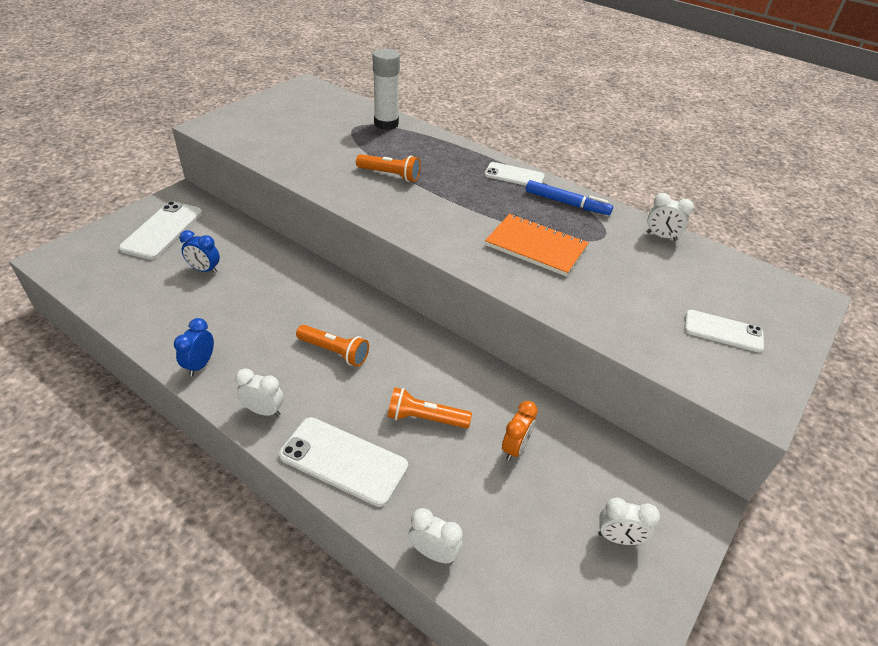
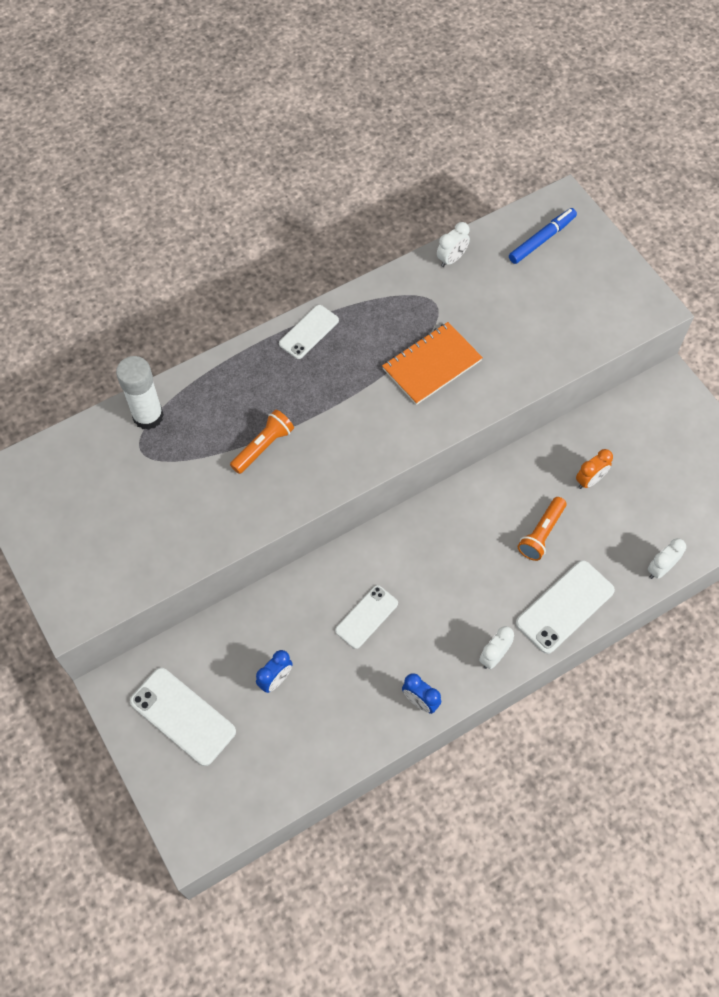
camera: 65 degrees left, 20 degrees up
(334, 352) = (441, 583): orange flashlight -> none
(515, 448) = (590, 480): orange clock -> orange clock turned 90 degrees clockwise
(567, 203) = (374, 308): blue marker -> blue marker (542, 239)
(618, 538) = (682, 448): white clock -> none
(723, 331) = (579, 284): white phone -> white phone (366, 617)

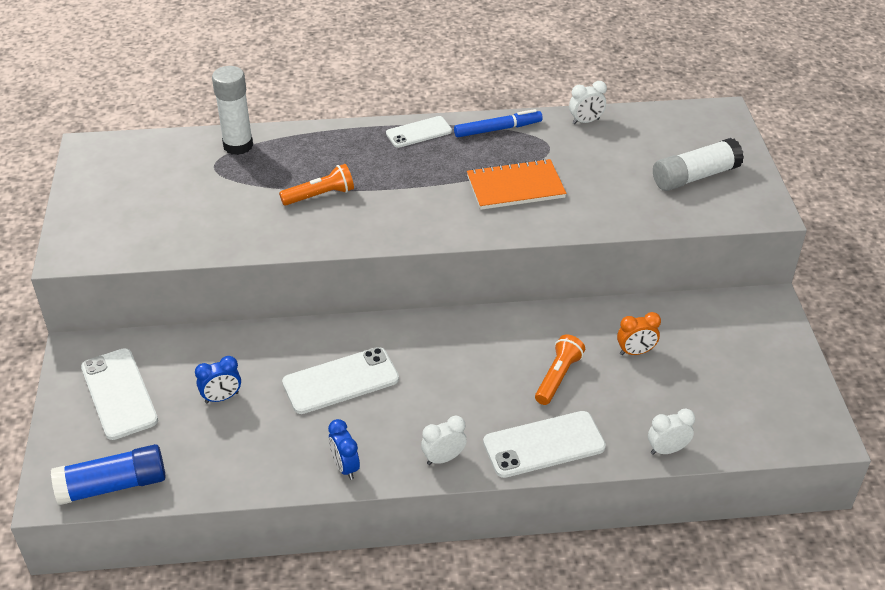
camera: 25 degrees right, 20 degrees down
(239, 809) = (113, 485): none -> blue glue stick
(366, 617) = (340, 381): white phone -> white phone, size x1.54
(541, 533) = (558, 377): orange flashlight -> orange flashlight turned 150 degrees clockwise
(542, 239) = (683, 132): blue marker -> blue marker (498, 129)
(577, 290) = (695, 176): none -> white glue stick

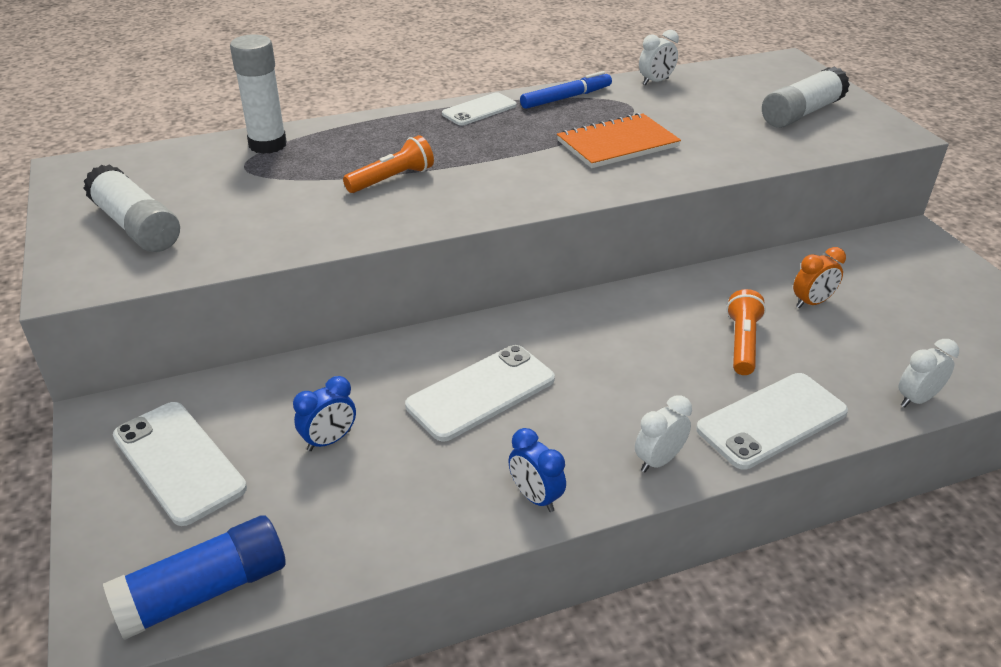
camera: 15 degrees left, 5 degrees down
(123, 211) = (136, 226): none -> white glue stick

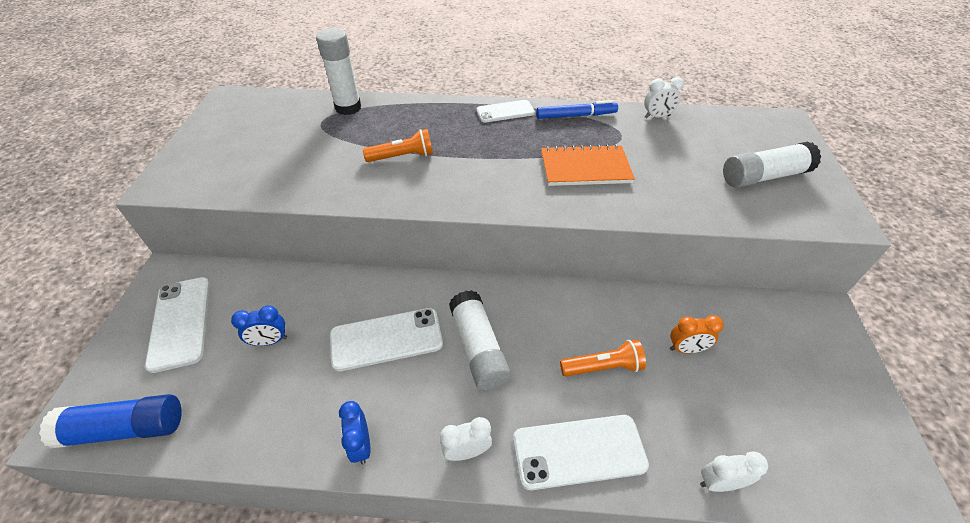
camera: 25 degrees right, 10 degrees up
(136, 226) = (227, 151): white glue stick -> white glue stick (478, 348)
(742, 343) = (603, 367): orange flashlight -> orange flashlight turned 45 degrees clockwise

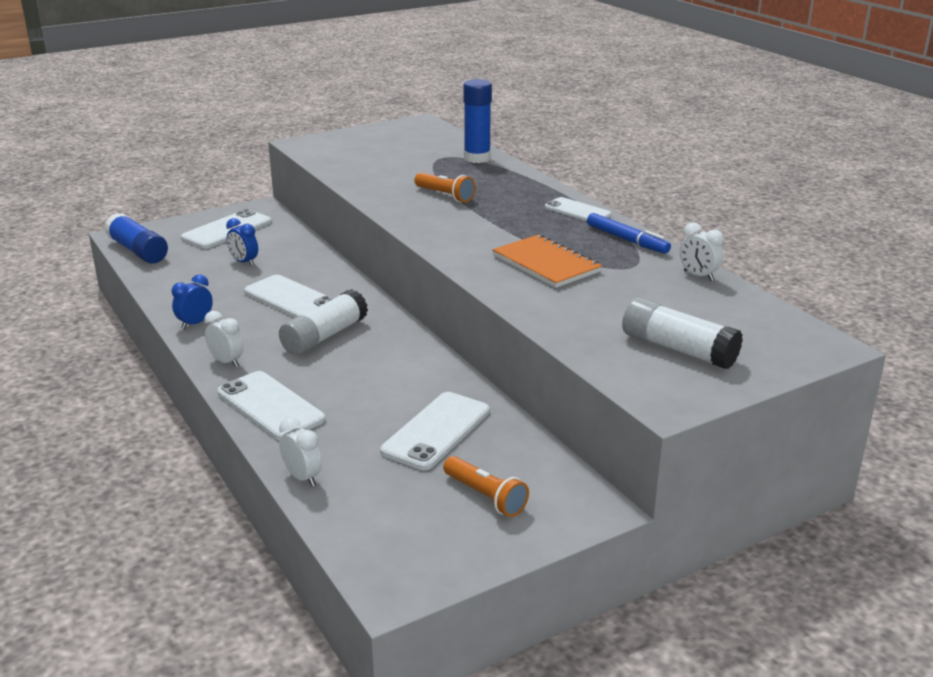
camera: 55 degrees right, 20 degrees down
(348, 107) = (477, 158): white glue stick -> blue glue stick
(603, 367) = (366, 395): orange flashlight -> orange flashlight (485, 496)
(686, 349) = (436, 431): orange clock -> white phone

